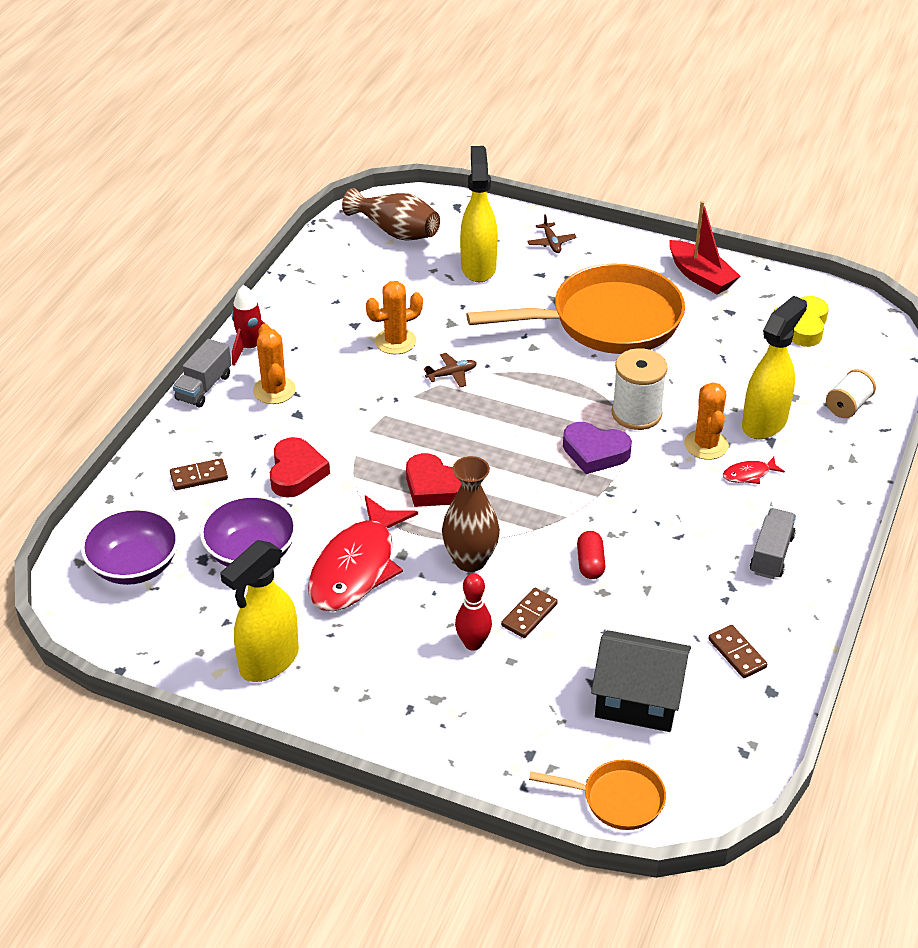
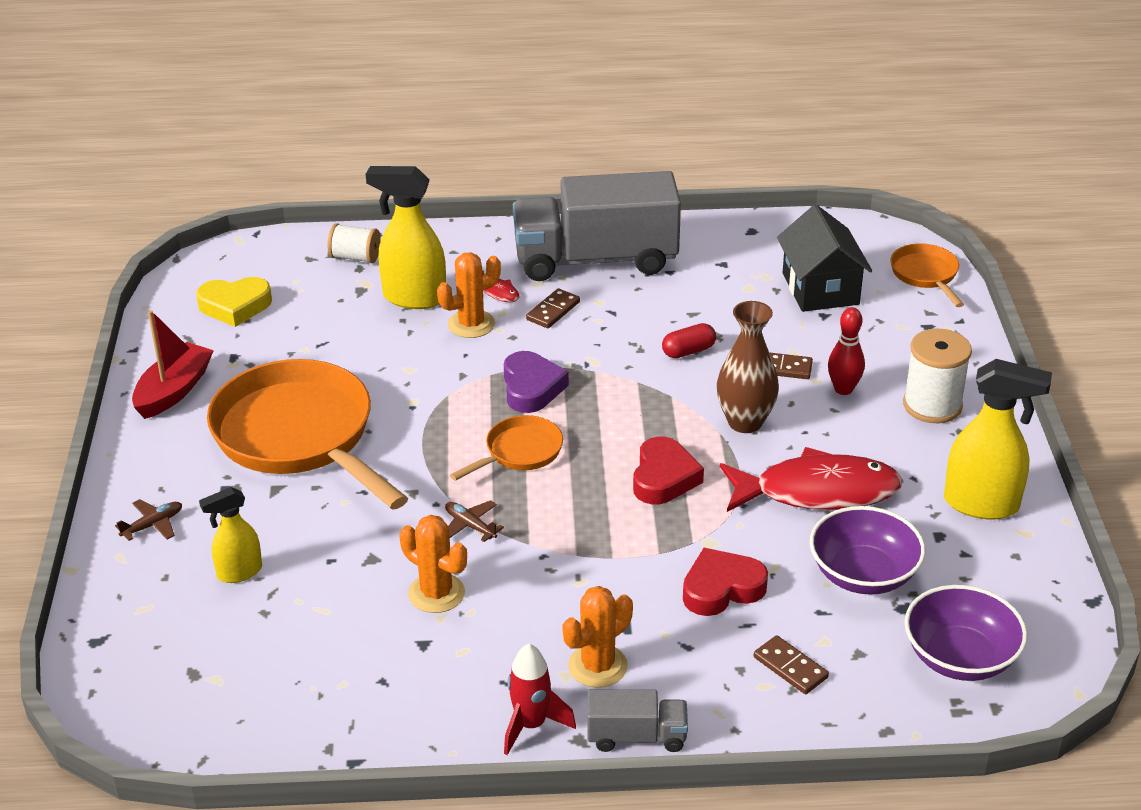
camera: 115 degrees left, 5 degrees down
(396, 231) = (188, 681): brown vase -> none
(478, 267) = (239, 572): yellow spray bottle -> yellow spray bottle, size x0.60
(517, 421) = (519, 452): none -> orange pan
(636, 413) = (451, 377): white spool -> white spool (932, 405)
(737, 653) = (726, 253): brown domino -> brown domino (553, 311)
(771, 554) = (595, 260): grey truck -> grey truck, size x2.21

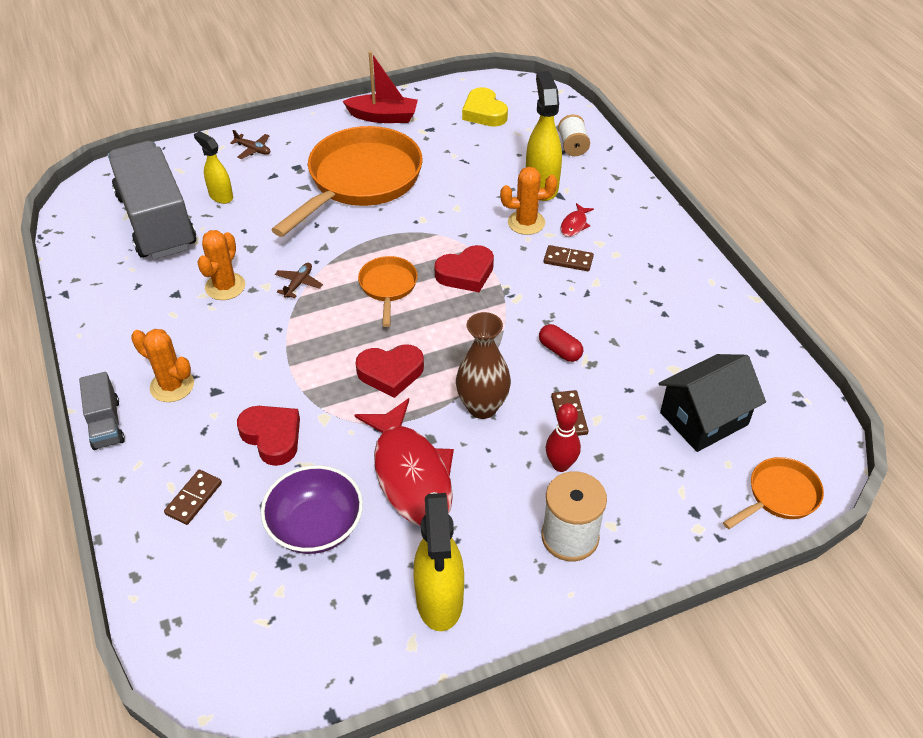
camera: 70 degrees right, 10 degrees up
(471, 324) = (526, 223): orange cactus -> orange cactus turned 45 degrees counterclockwise
(519, 452) = (388, 287): orange pan -> orange pan turned 120 degrees counterclockwise
(531, 388) = (466, 273): purple heart -> red heart
(531, 725) = (108, 366): red rocket -> none
(595, 260) = (651, 266): grey truck -> grey truck (157, 221)
(960, 657) = (230, 615): purple bowl -> none

